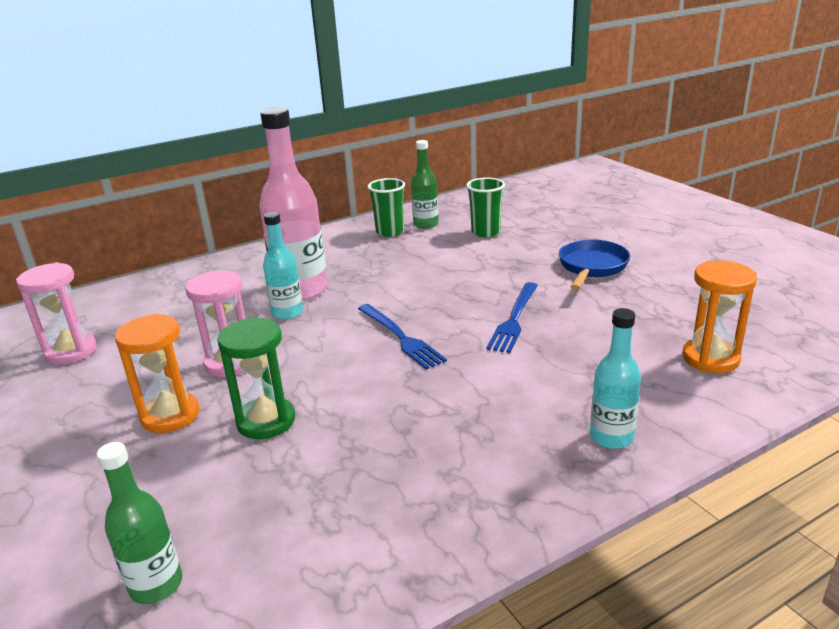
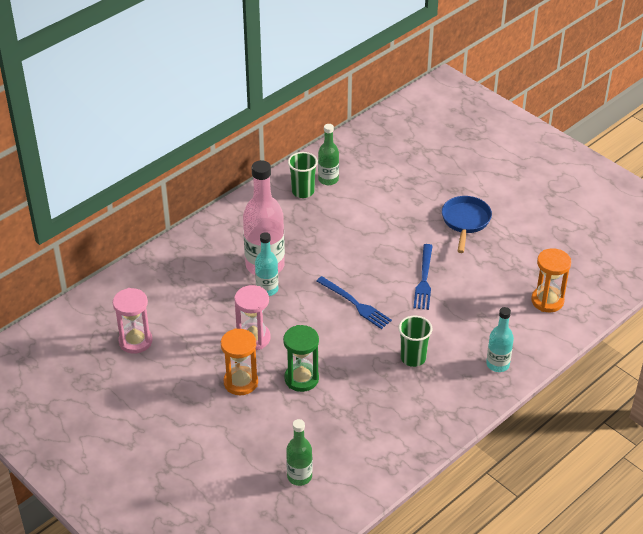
camera: 15 degrees left, 15 degrees up
(485, 232) = (379, 186): green cup -> green cup (413, 358)

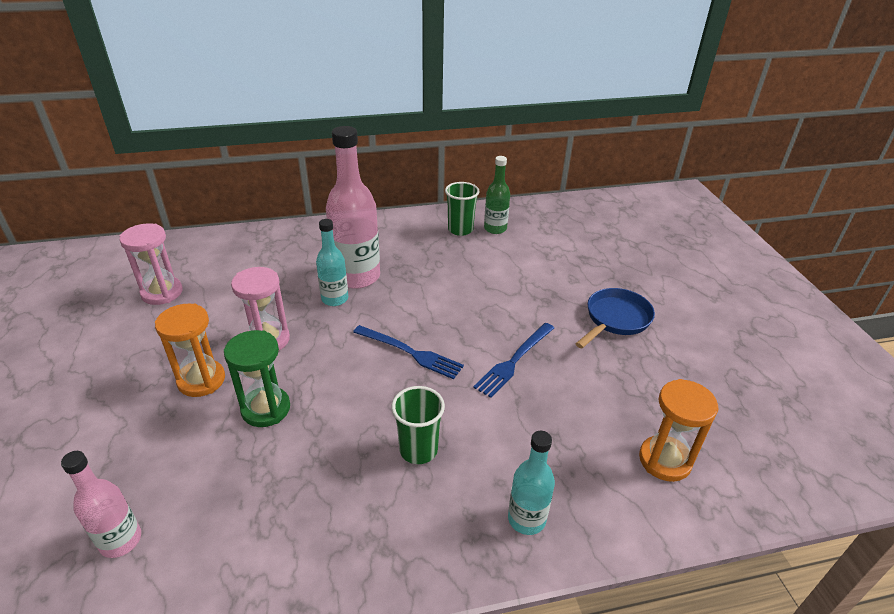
camera: 30 degrees right, 5 degrees down
(299, 476) = (120, 540): green bottle -> pink bottle
(355, 304) = (410, 352): blue fork -> blue fork turned 45 degrees counterclockwise

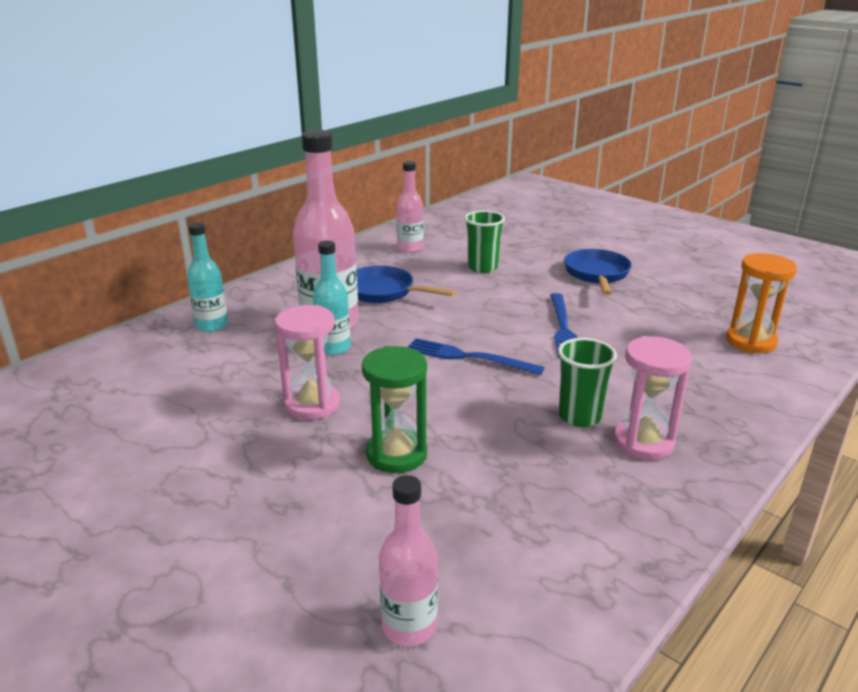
camera: 35 degrees left, 10 degrees down
(162, 293) = (111, 418): pink hourglass -> pink hourglass (643, 442)
(201, 380) = (288, 465): orange hourglass -> none
(410, 352) = (469, 357): blue fork -> blue fork turned 150 degrees counterclockwise
(426, 263) = (384, 291): none -> blue pan
(460, 229) = (379, 258): green cup -> green cup (482, 267)
(495, 228) = (410, 248): green bottle -> pink bottle
(526, 519) = (720, 417): turquoise bottle -> turquoise bottle (212, 325)

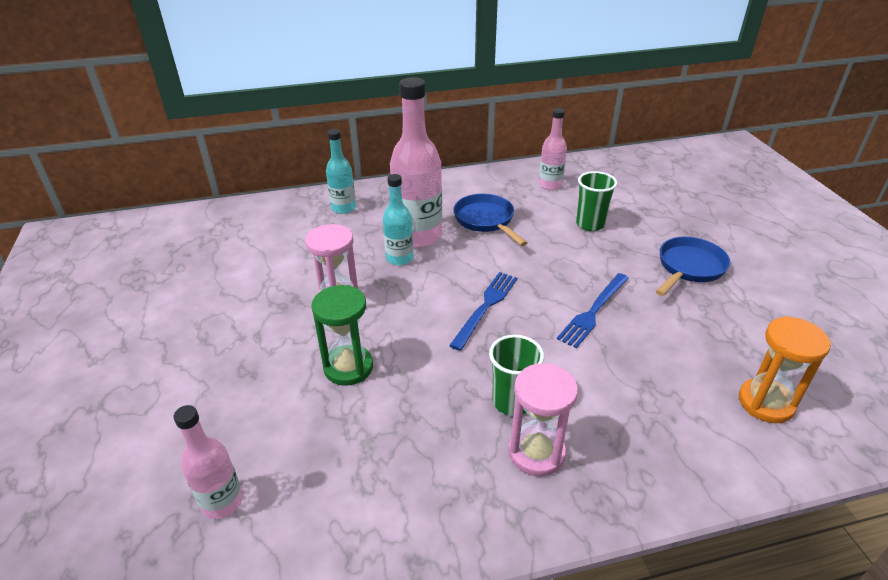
camera: 35 degrees right, 10 degrees up
(469, 357) = (485, 307): blue fork -> blue fork turned 60 degrees clockwise

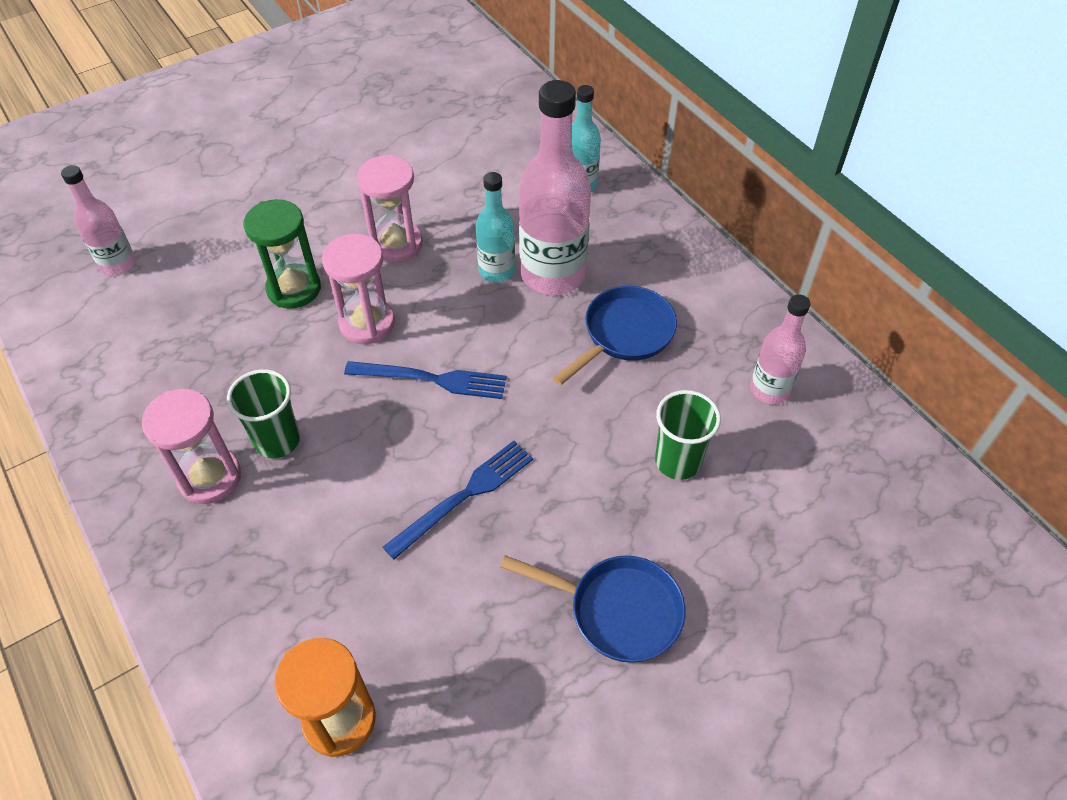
camera: 70 degrees right, 15 degrees up
(413, 330) = (367, 323): none -> pink hourglass
(593, 311) = (464, 496): blue fork -> blue fork turned 120 degrees clockwise

